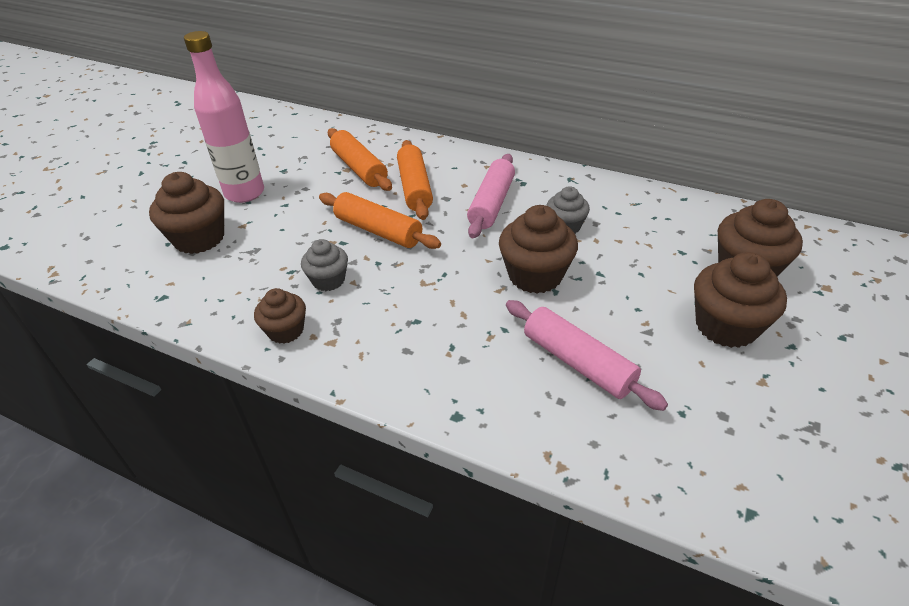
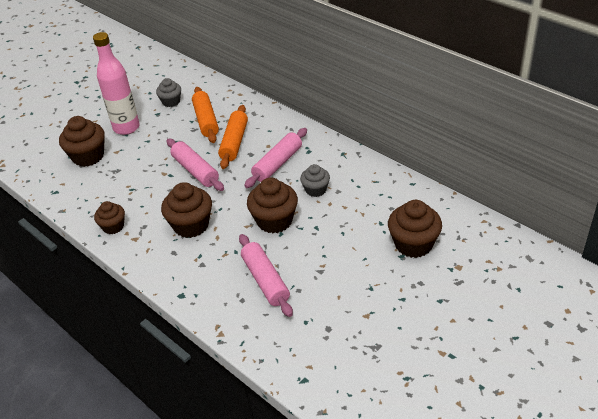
camera: 20 degrees right, 0 degrees up
(328, 280) = (150, 199): grey cupcake -> grey cupcake (171, 101)
(378, 231) = (195, 171): orange rolling pin -> pink rolling pin
(726, 326) = (370, 278): brown cupcake -> brown cupcake (191, 225)

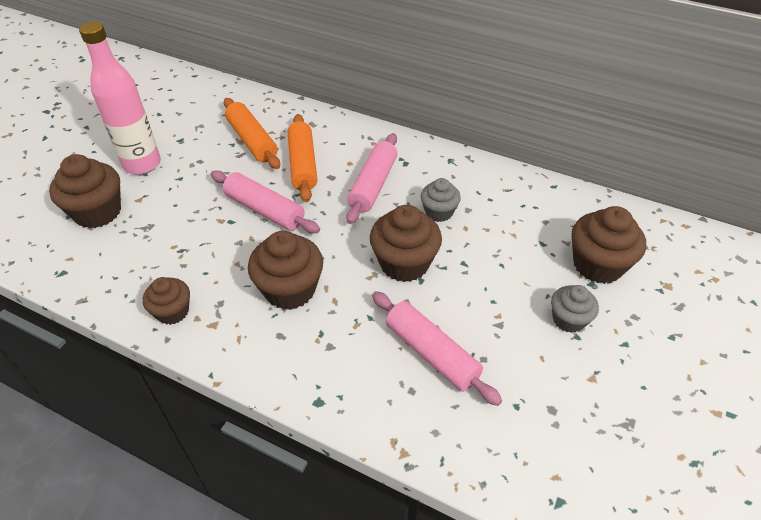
camera: 20 degrees left, 5 degrees up
(171, 101) = (193, 122): grey cupcake -> grey cupcake (568, 319)

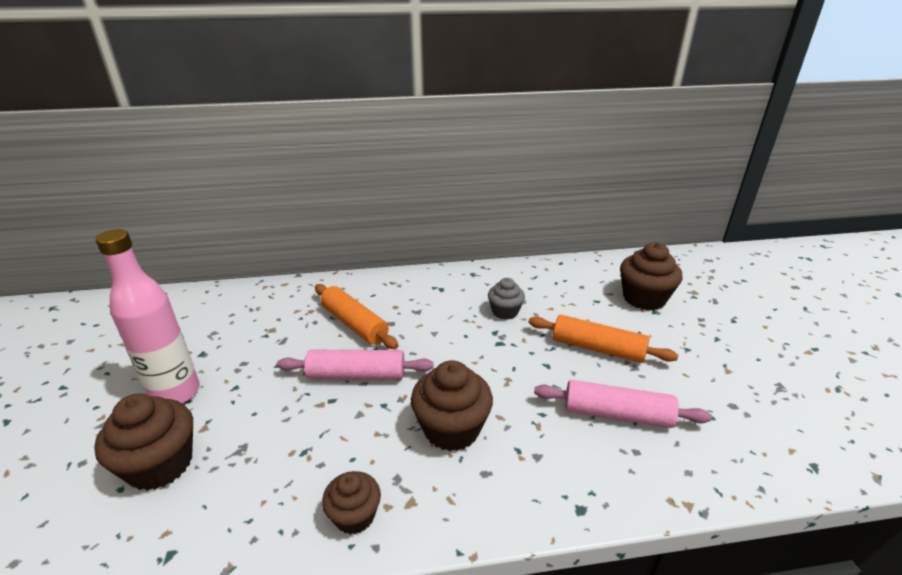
camera: 35 degrees left, 15 degrees down
(252, 141) = (284, 325): orange rolling pin -> orange rolling pin (597, 348)
(373, 185) = (433, 314): pink rolling pin -> none
(404, 263) = (521, 359): brown cupcake -> none
(568, 319) = (670, 341): grey cupcake -> none

